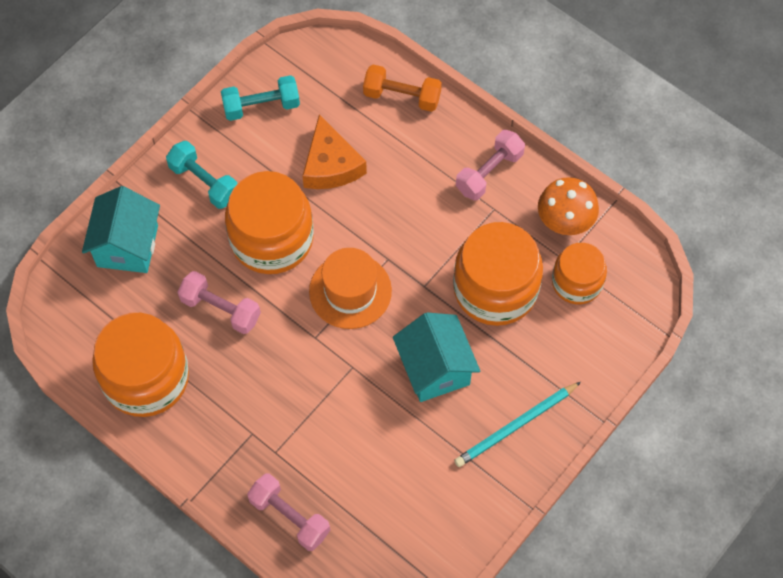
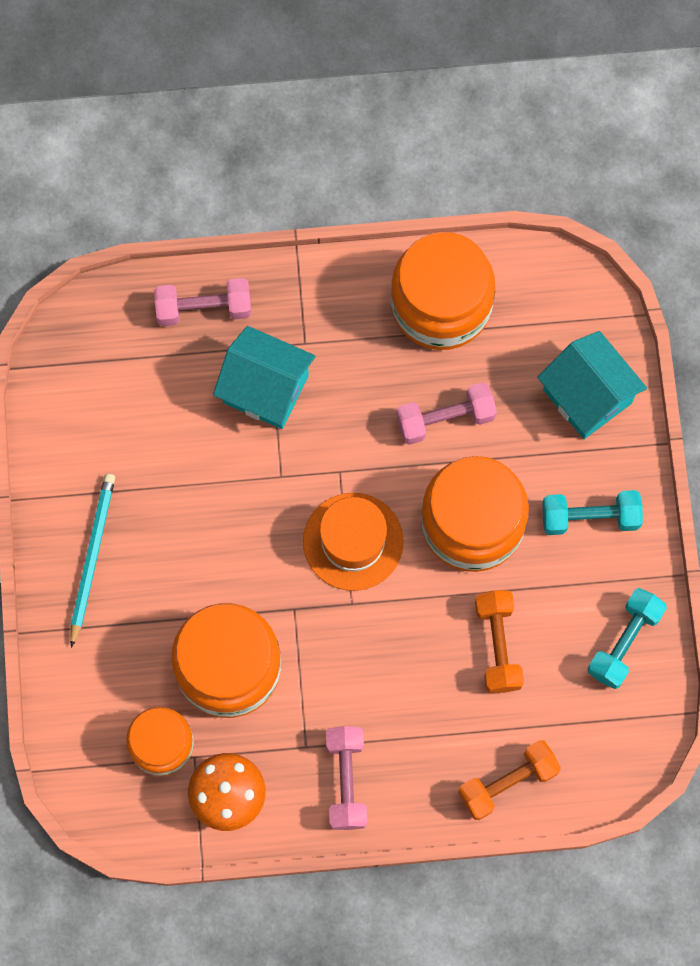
camera: 135 degrees right, 10 degrees up
(330, 165) = (497, 645): orange cheese -> orange dumbbell
(435, 369) = (209, 542): turquoise house -> turquoise house (265, 389)

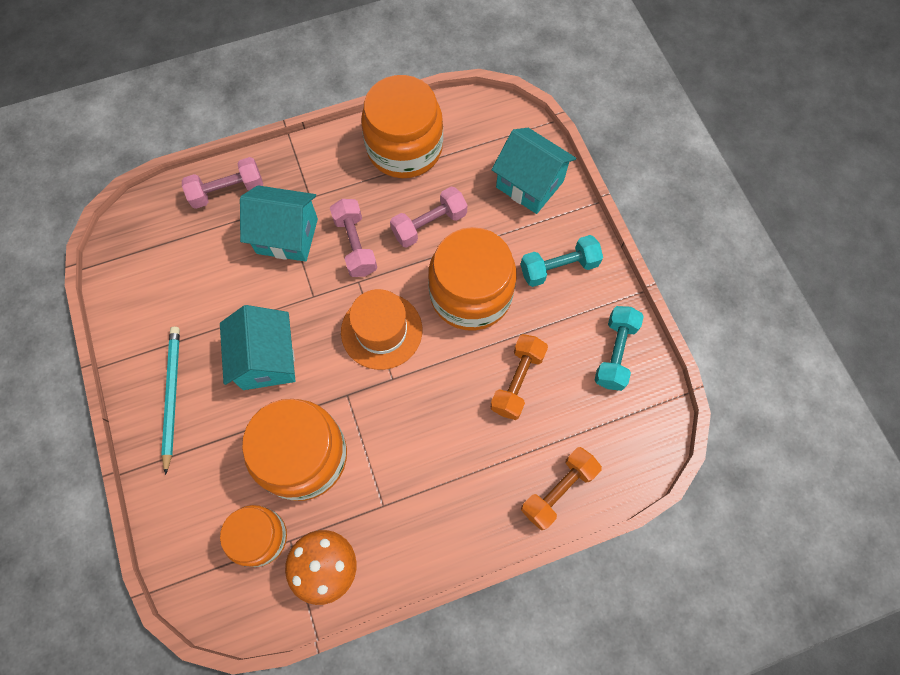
camera: 15 degrees left, 5 degrees down
(209, 542) = (267, 360): none -> turquoise house
(346, 780) = (424, 525): pink dumbbell -> pink dumbbell (355, 245)
(497, 645) = (517, 381): orange dumbbell -> orange dumbbell turned 45 degrees clockwise

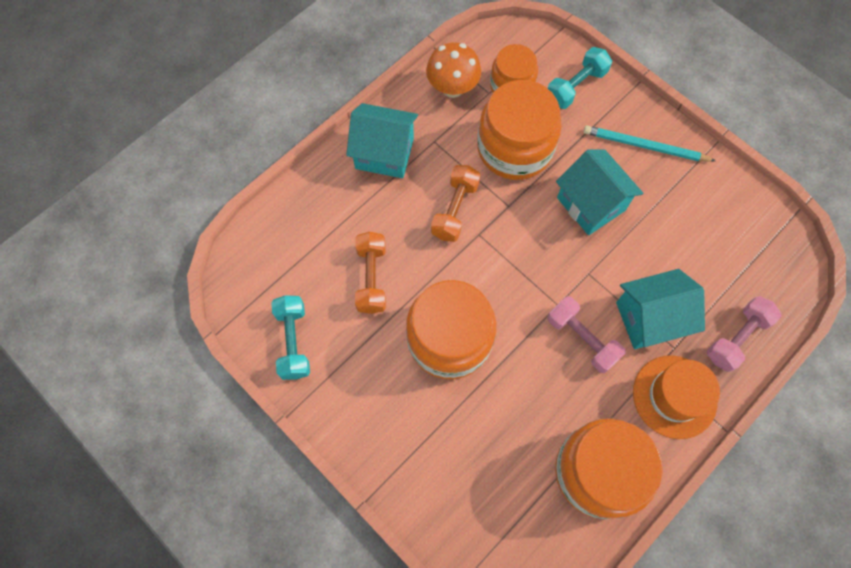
camera: 155 degrees right, 0 degrees up
(172, 396) = (644, 146): turquoise pencil -> turquoise pencil turned 135 degrees clockwise
(381, 331) = (510, 270): orange hat -> orange hat (674, 396)
(429, 224) = (524, 393): pink dumbbell -> none
(529, 184) = (446, 489): turquoise house -> turquoise house (384, 153)
(558, 268) = (377, 404): turquoise dumbbell -> turquoise dumbbell (576, 86)
(558, 490) = (303, 207): orange dumbbell -> orange dumbbell (455, 210)

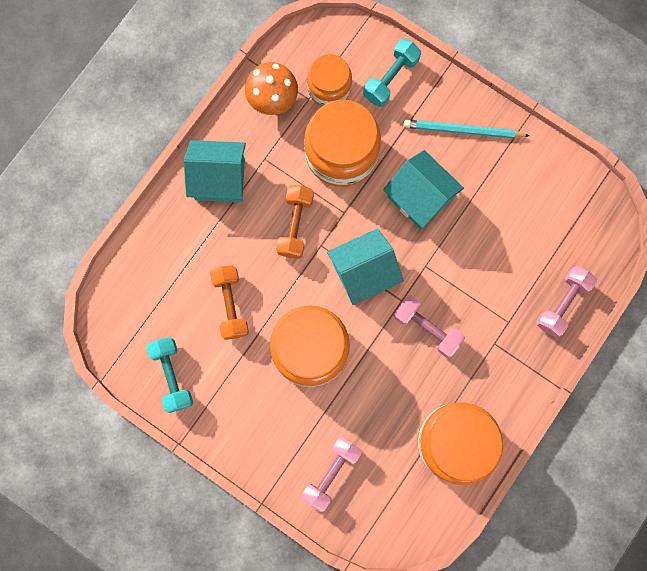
camera: 10 degrees left, 10 degrees up
(450, 481) = (331, 473): none -> pink dumbbell
(649, 318) = (484, 299): turquoise house -> turquoise house (363, 272)
(674, 396) = (513, 366): orange hat -> none

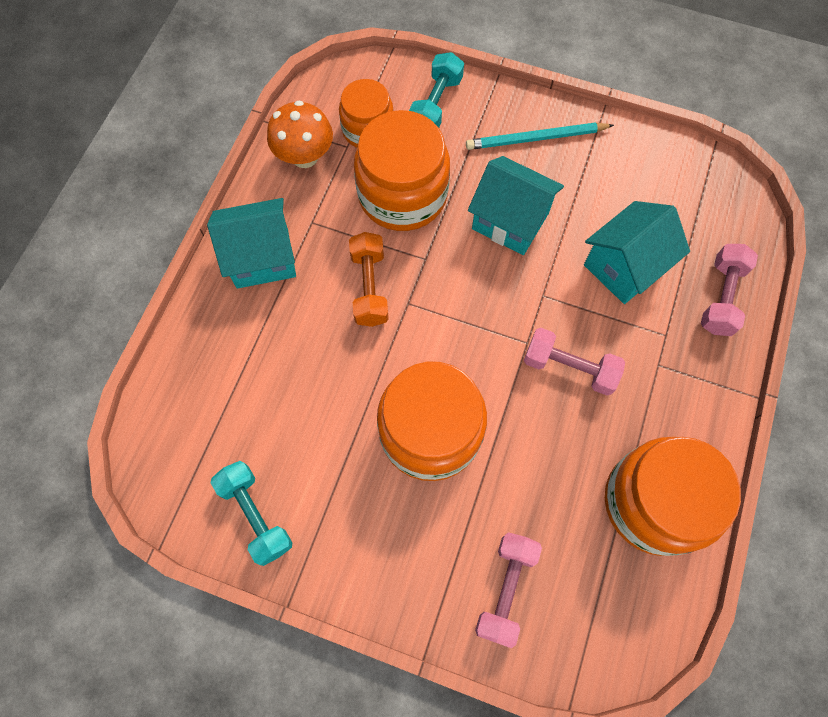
camera: 15 degrees left, 10 degrees down
(230, 304) = (312, 402): orange dumbbell -> none
(363, 272) = (470, 321): turquoise house -> turquoise house (624, 267)

